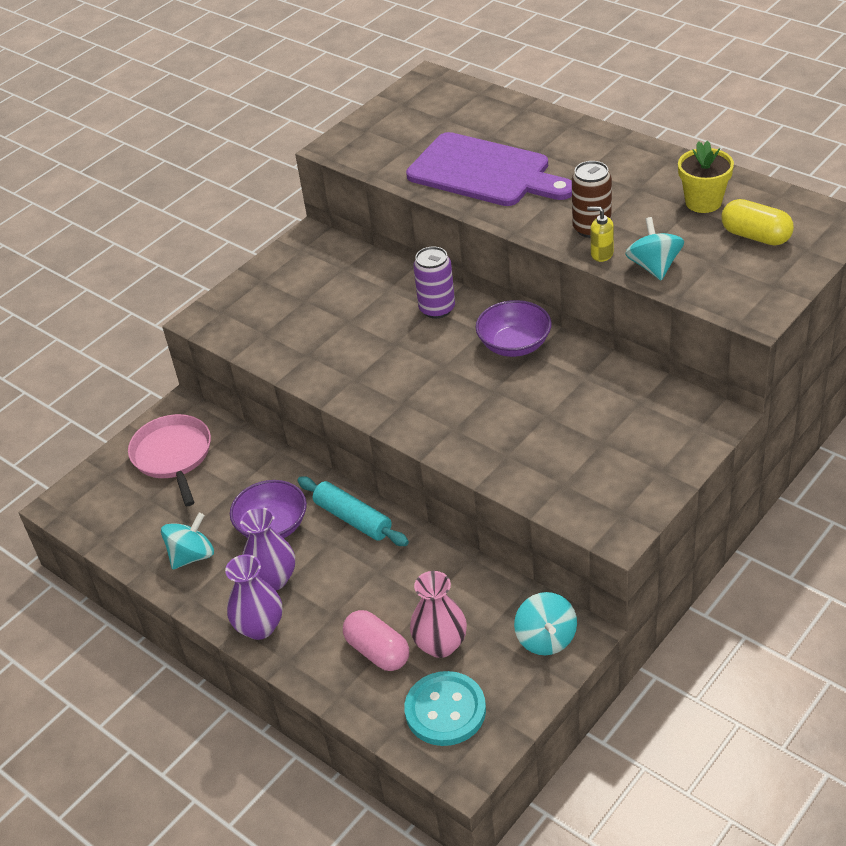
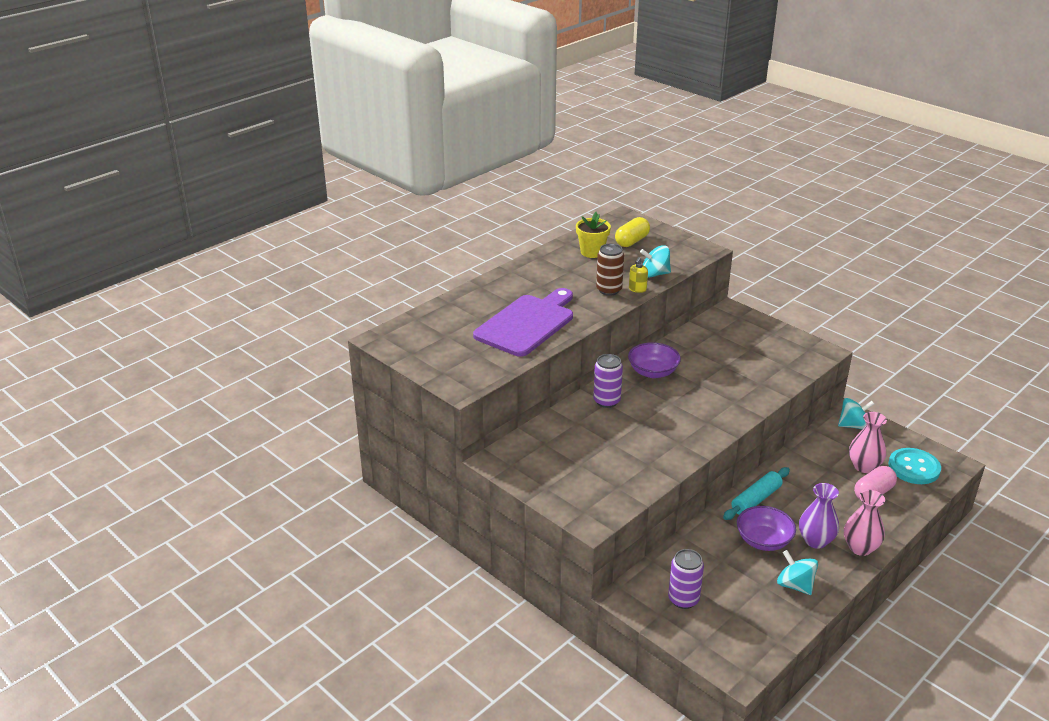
camera: 90 degrees left, 10 degrees down
(173, 456) = (683, 599): pink pan -> purple can
(260, 627) = (860, 548): purple vase -> pink vase

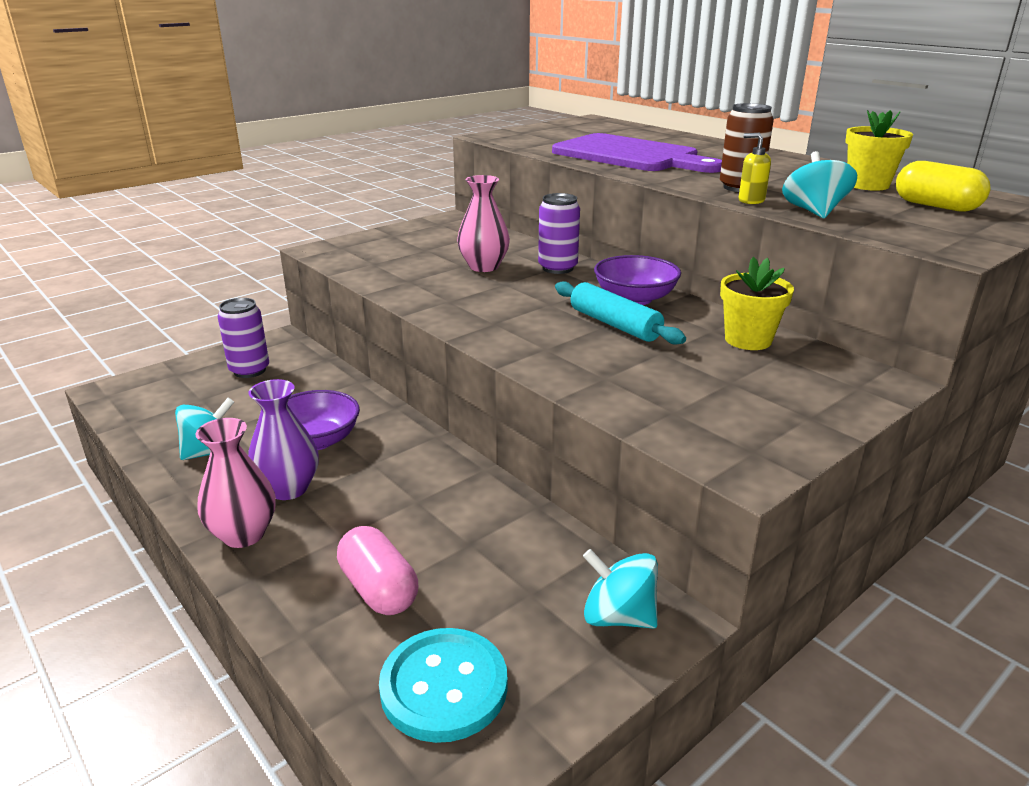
camera: 95 degrees right, 5 degrees down
(699, 340) = (748, 340): none -> yellow flower pot
(756, 499) = (410, 448): turquoise rolling pin -> turquoise rolling pin (614, 324)
(853, 426) = (618, 616): turquoise spinning top -> turquoise spinning top turned 120 degrees clockwise
(864, 466) = (467, 597): pink vase -> pink vase (484, 267)

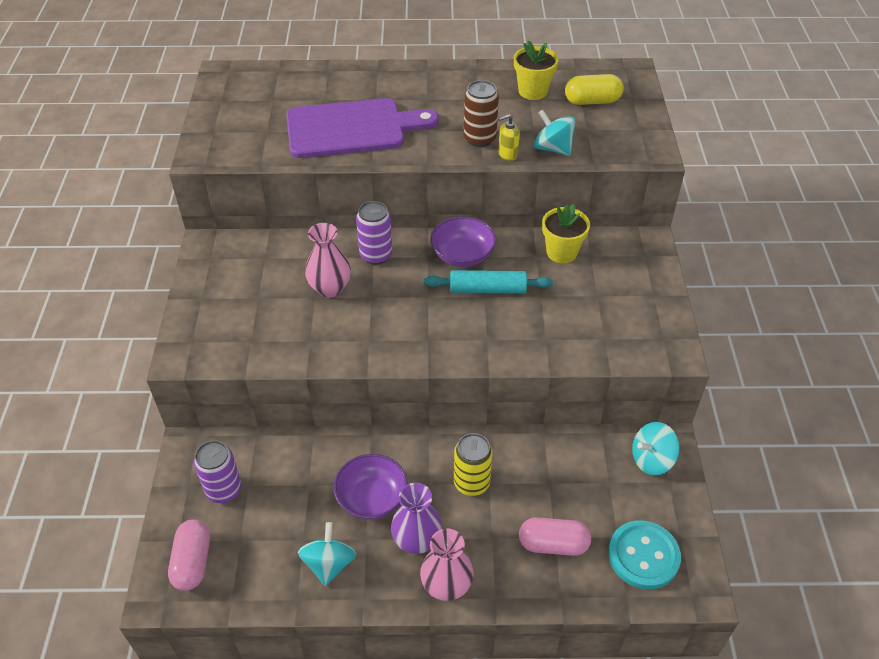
camera: 50 degrees left, 20 degrees up
(158, 390) = (193, 562): none -> pink capsule
(404, 489) = (471, 483): none -> yellow can

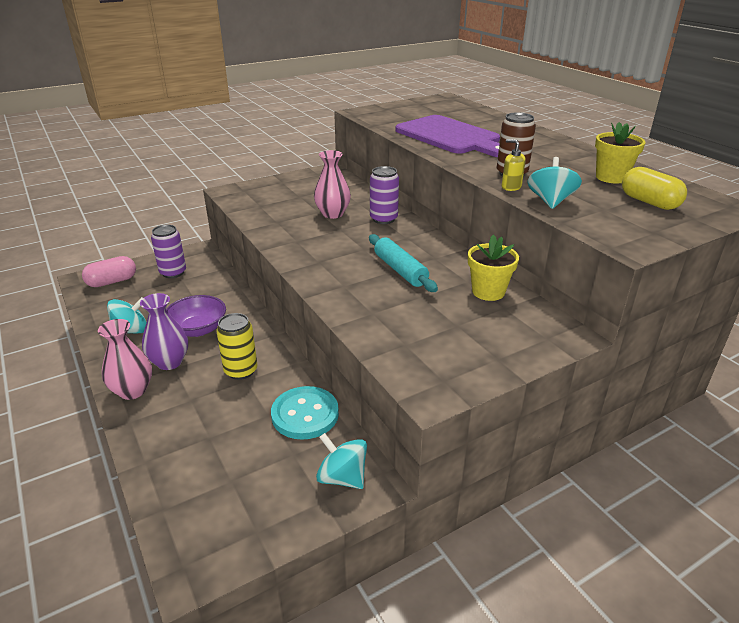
camera: 60 degrees right, 15 degrees down
(462, 255) = (425, 249): purple bowl -> none
(553, 544) = (201, 438): pink capsule -> none
(643, 556) = (217, 508): turquoise button -> turquoise button (305, 414)

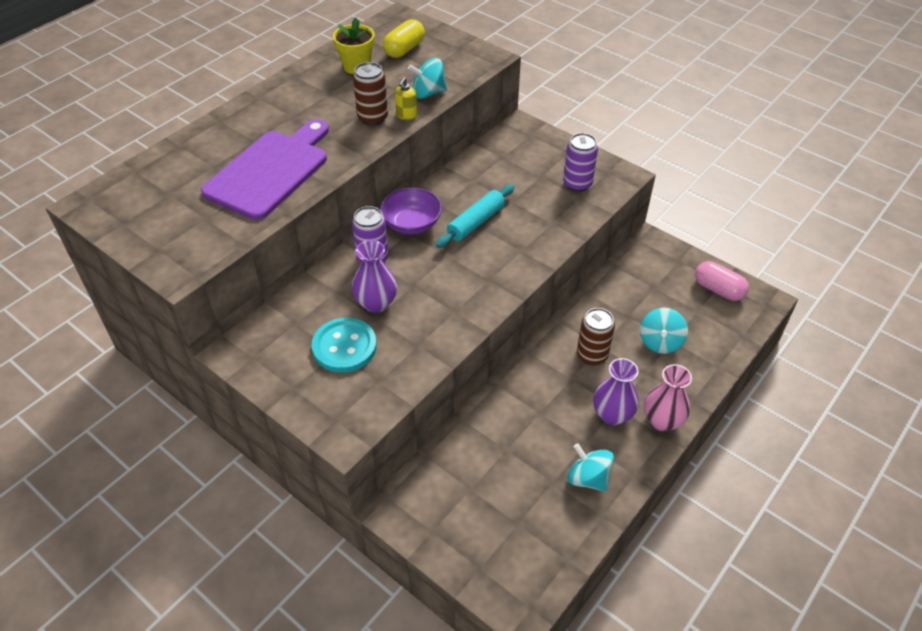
camera: 110 degrees left, 15 degrees up
(112, 282) = (510, 568): pink capsule -> pink capsule (718, 289)
(173, 273) = (460, 508): purple can -> purple can (577, 184)
(198, 329) = (554, 419): purple bowl -> purple bowl (412, 224)
(241, 371) = (592, 355): yellow can -> brown can
(305, 414) = (614, 295): turquoise button -> turquoise button (344, 347)
(332, 214) = (376, 303): pink vase -> purple vase
(342, 477) = (655, 257): turquoise spinning top -> turquoise spinning top (660, 342)
(488, 292) = (483, 167): yellow flower pot -> none

